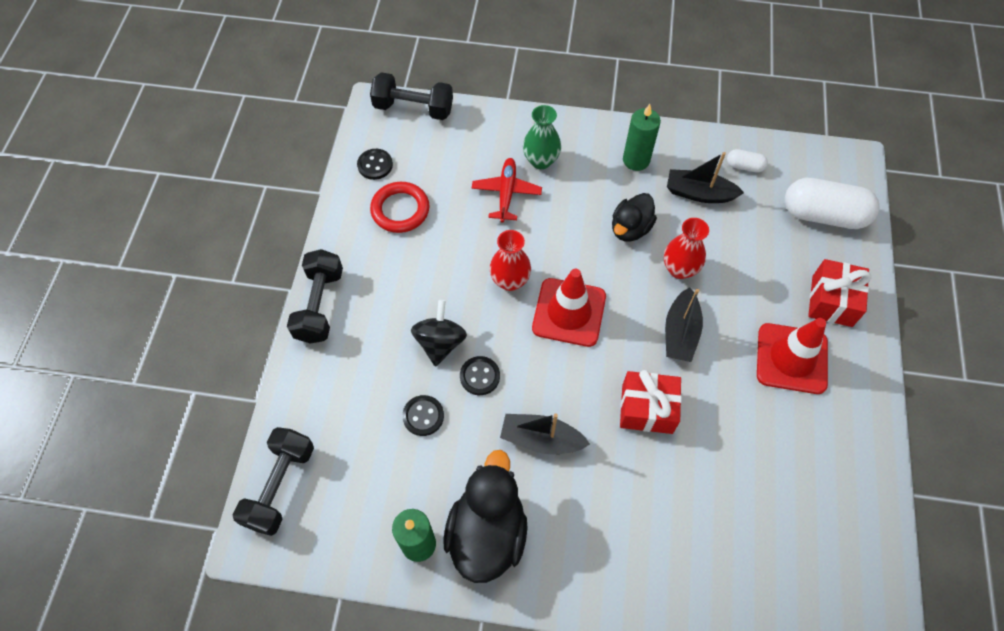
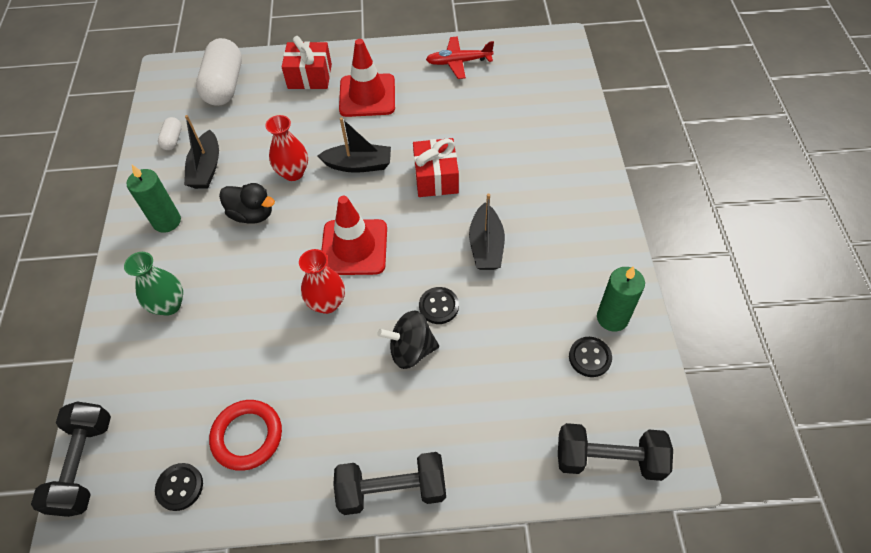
camera: 100 degrees left, 5 degrees down
(423, 416) = (493, 345): black button -> black button (589, 357)
(487, 533) = (582, 268): black duck -> none
(506, 193) = (216, 329): red plane -> red plane (459, 62)

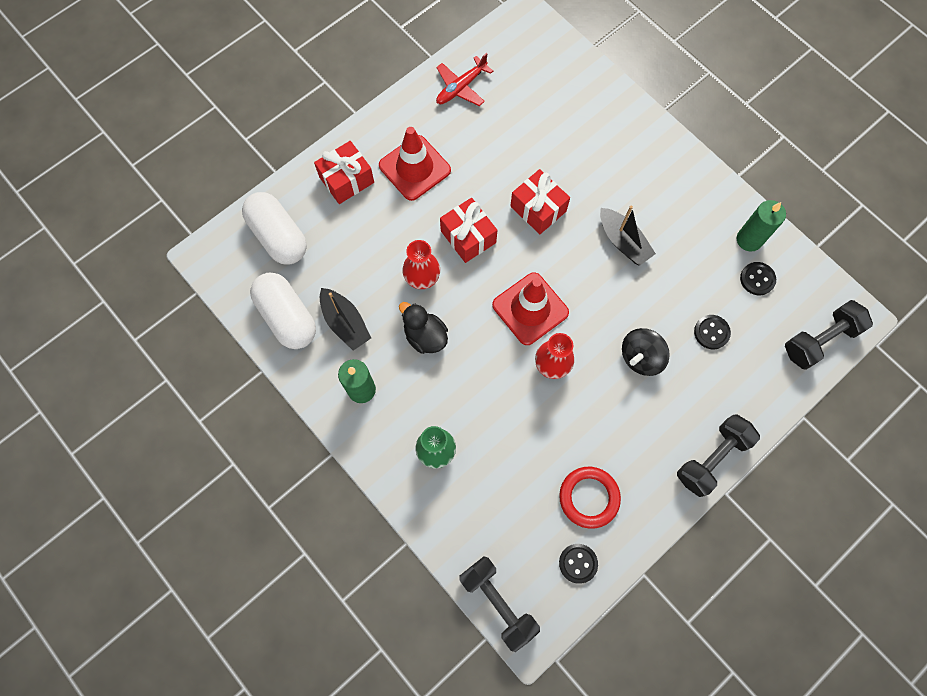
camera: 40 degrees left, 15 degrees up
(173, 139) = (287, 317): white capsule -> white capsule, size x2.16
(252, 214) = (425, 336): black duck -> black duck turned 120 degrees counterclockwise
(359, 165) = (468, 237): black boat -> red gift
(439, 306) = (631, 312): black button -> black button (711, 332)

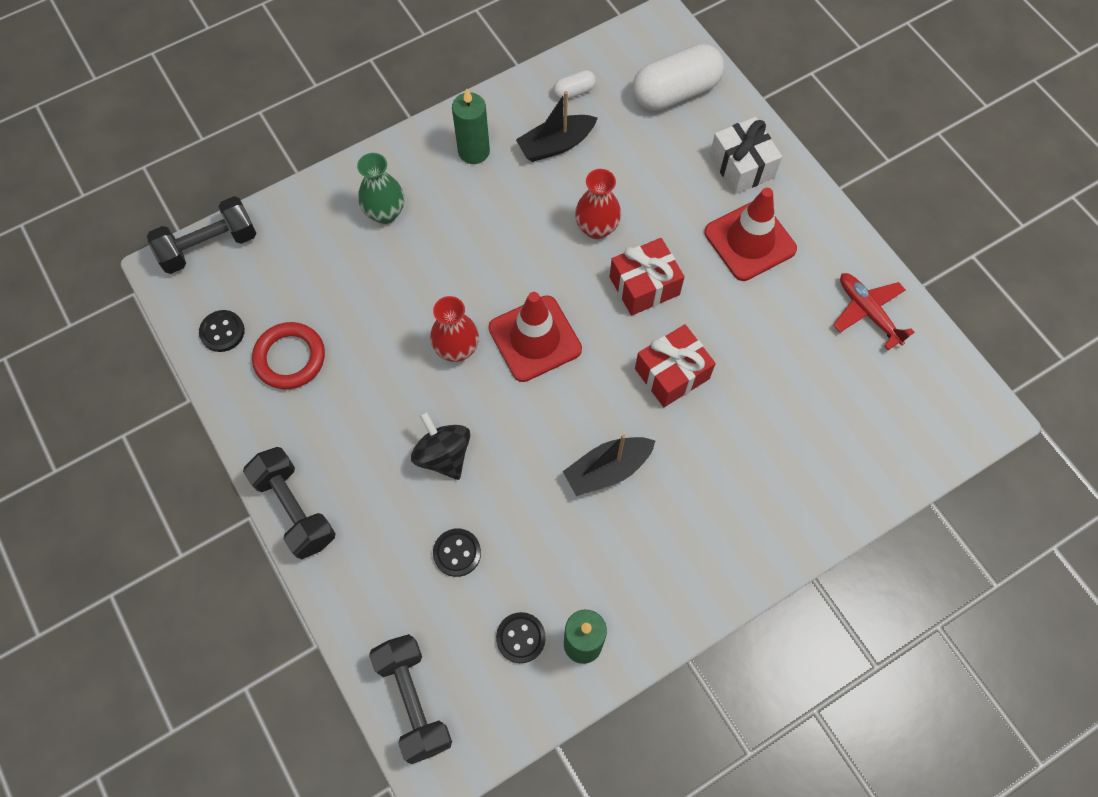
camera: 100 degrees right, 5 degrees down
(287, 317) = (574, 92): white capsule -> white capsule, size x0.46
(346, 180) = (741, 166): red gift -> white gift
(425, 336) = (523, 221): black duck -> none

